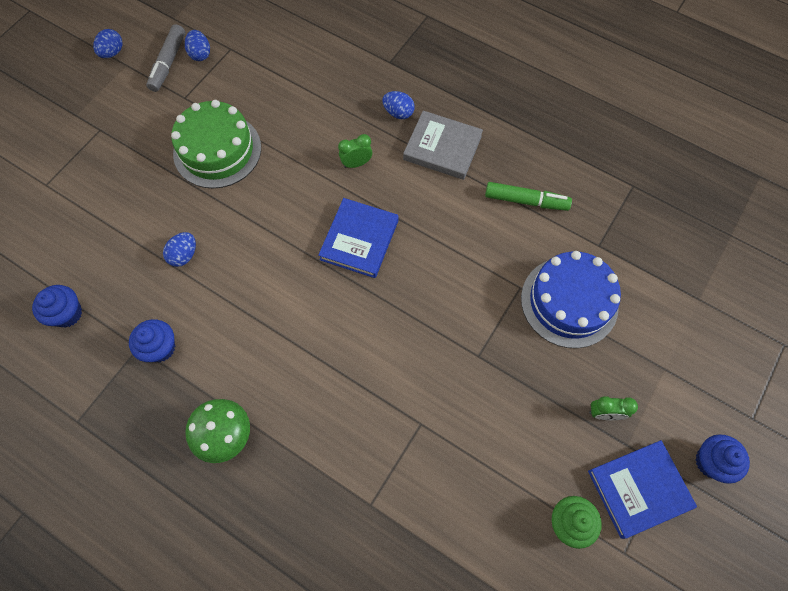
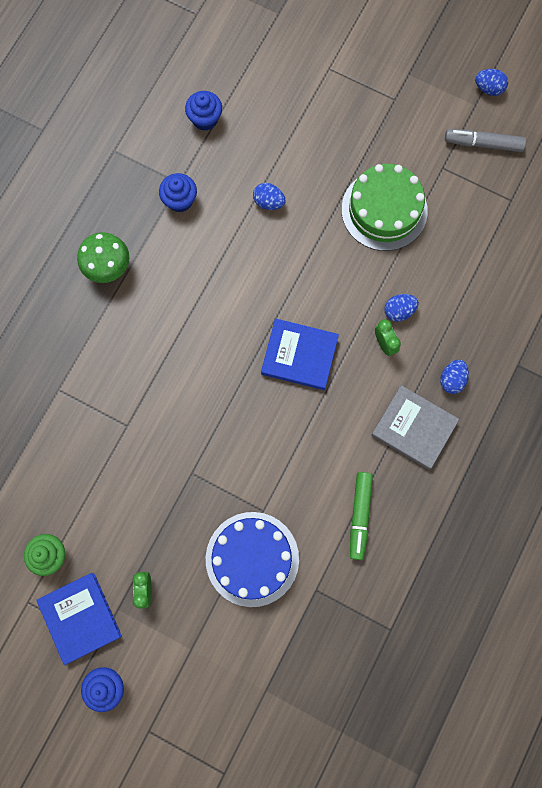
camera: 85 degrees right, 10 degrees up
(200, 54) = (499, 172): blue egg -> blue egg (399, 311)
(442, 148) = (414, 428): grey book -> grey book turned 75 degrees counterclockwise

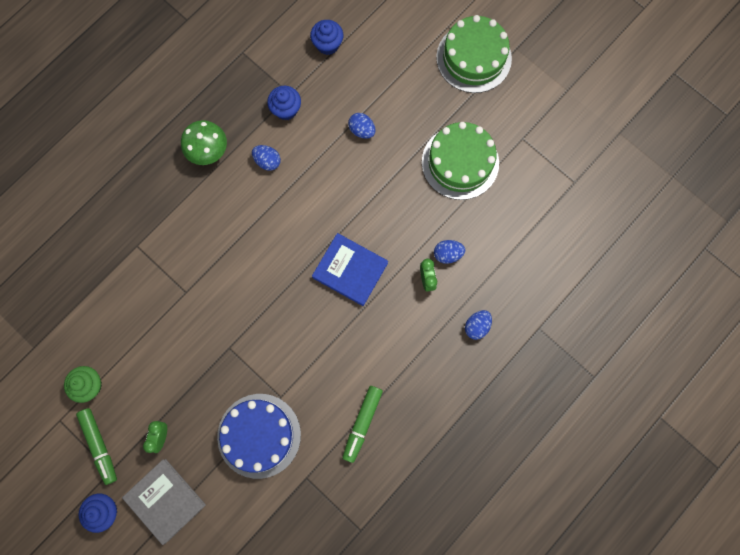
camera: 15 degrees right, 0 degrees up
(80, 617) = (99, 446): blue book -> green marker
(366, 95) = (473, 58): none -> green cake
(414, 428) = (431, 360): grey book -> grey book (165, 500)
(483, 144) = (564, 126): grey marker -> none
(488, 88) = (583, 78): blue egg -> blue egg (267, 161)

